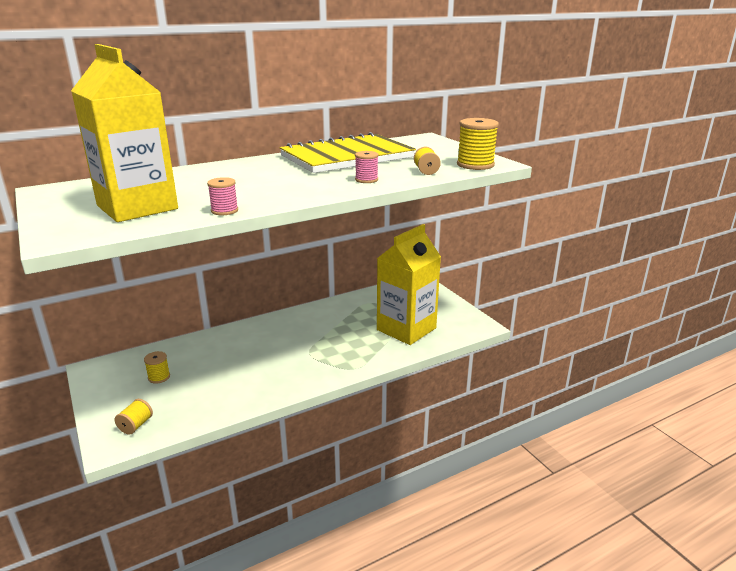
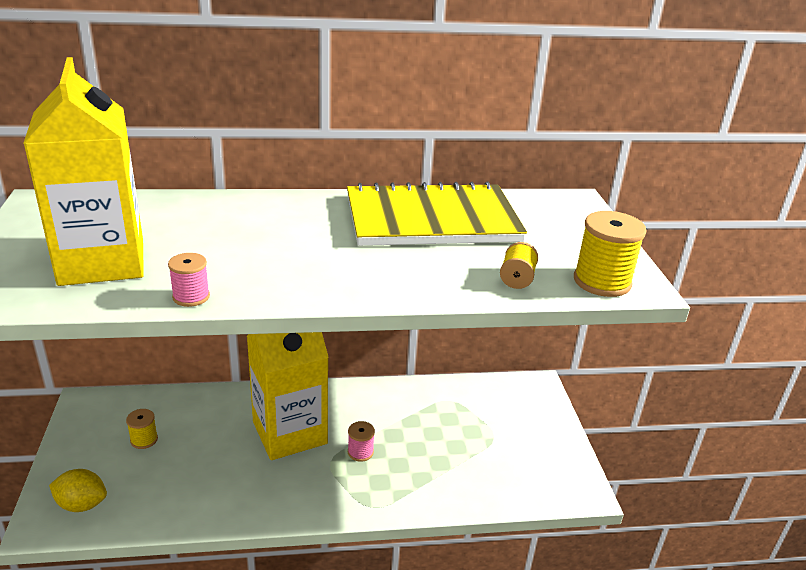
camera: 20 degrees right, 5 degrees up
(136, 425) = (82, 504): yellow spool -> yellow lemon
(366, 180) = (418, 277): pink spool -> pink spool (360, 452)
(406, 329) = (476, 462): yellow carton -> yellow carton (289, 433)

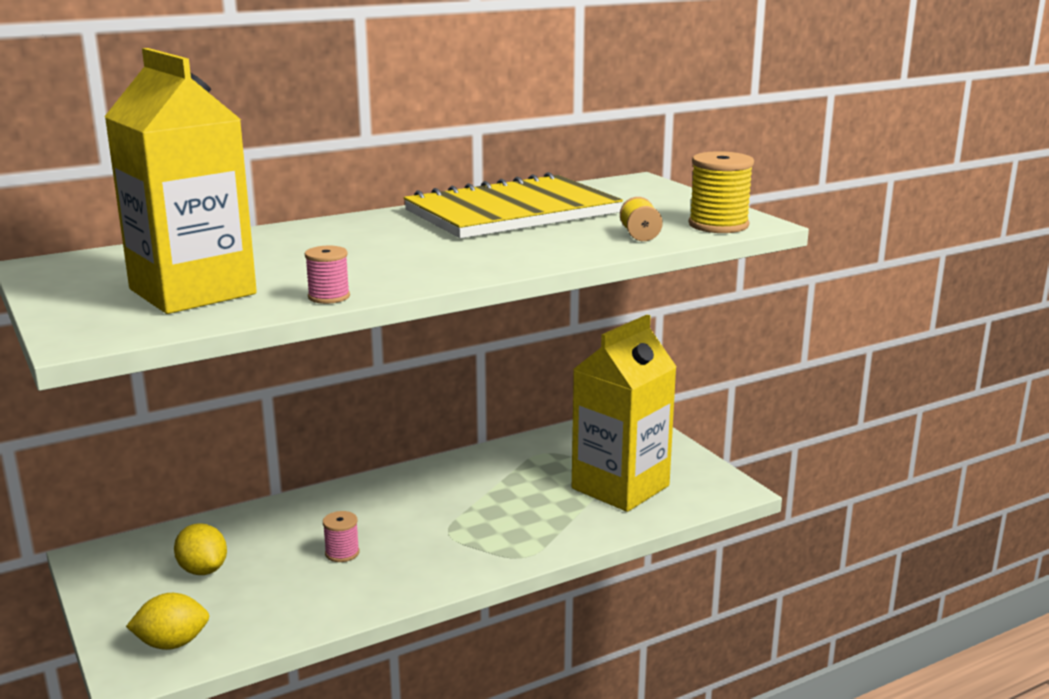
camera: 20 degrees left, 10 degrees down
(144, 439) = (203, 570): yellow spool -> yellow lemon
(289, 433) = (381, 521): yellow carton -> yellow carton (620, 487)
(360, 452) = (476, 517): pink spool -> pink spool (342, 553)

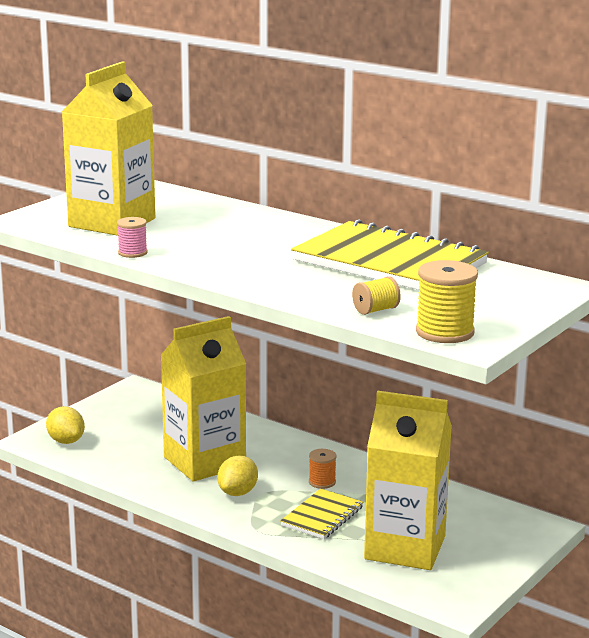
camera: 65 degrees right, 0 degrees up
(203, 570) = (148, 424): yellow lemon -> yellow lemon (238, 493)
(342, 553) = (204, 462): pink spool -> yellow carton
(458, 496) = (322, 482): none -> orange spool
(527, 513) = (322, 516): none -> yellow notebook

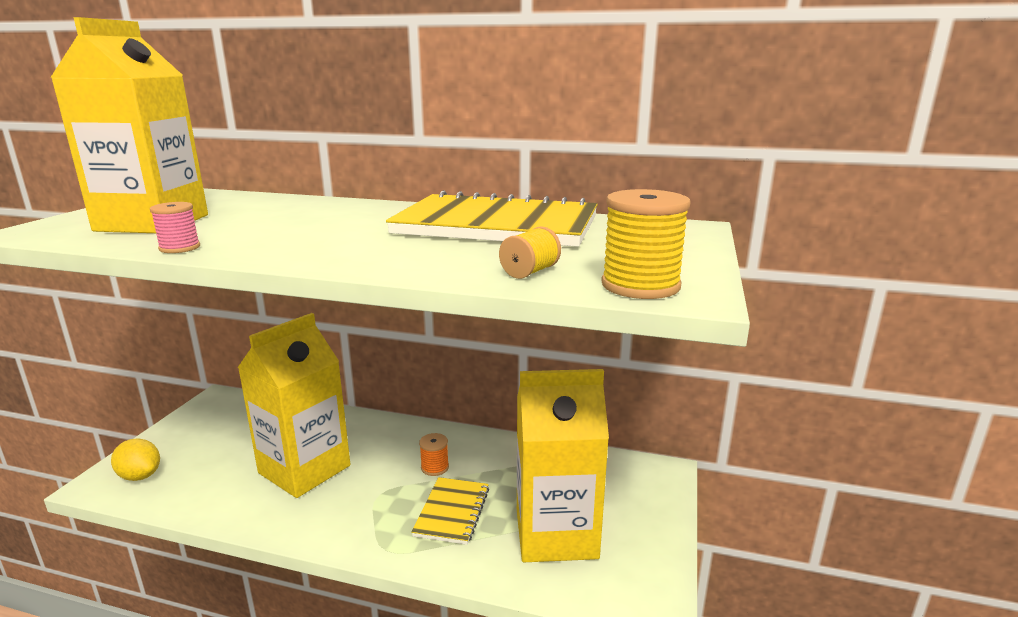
camera: 20 degrees left, 0 degrees up
(238, 493) = (351, 502): yellow lemon -> none

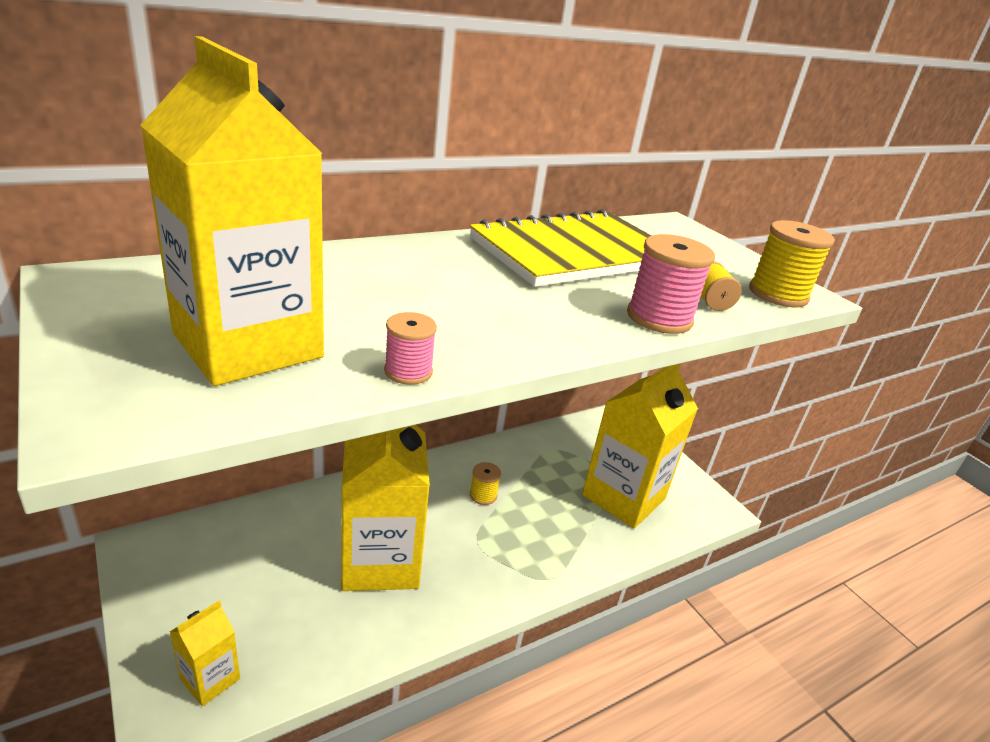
camera: 50 degrees left, 10 degrees up
(140, 476) = (210, 679): yellow lemon -> yellow carton
(435, 467) = (483, 495): orange spool -> yellow spool
(437, 268) = (659, 318): none -> pink spool
(452, 512) = (546, 522): yellow notebook -> none

